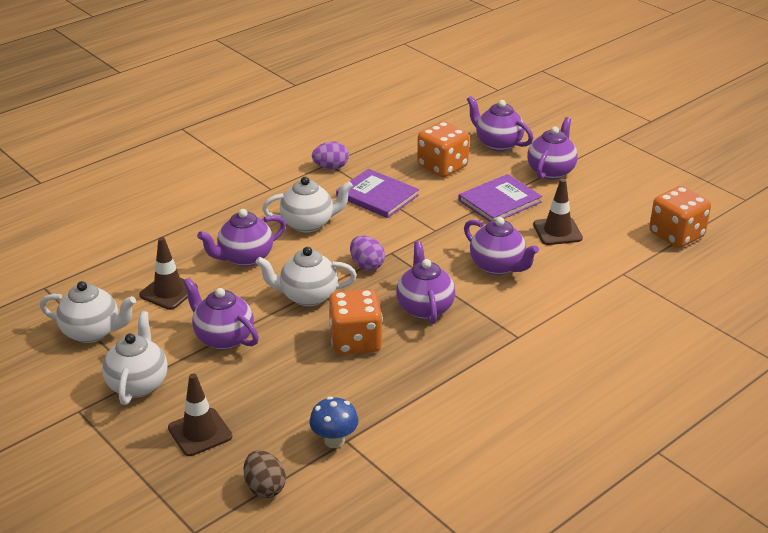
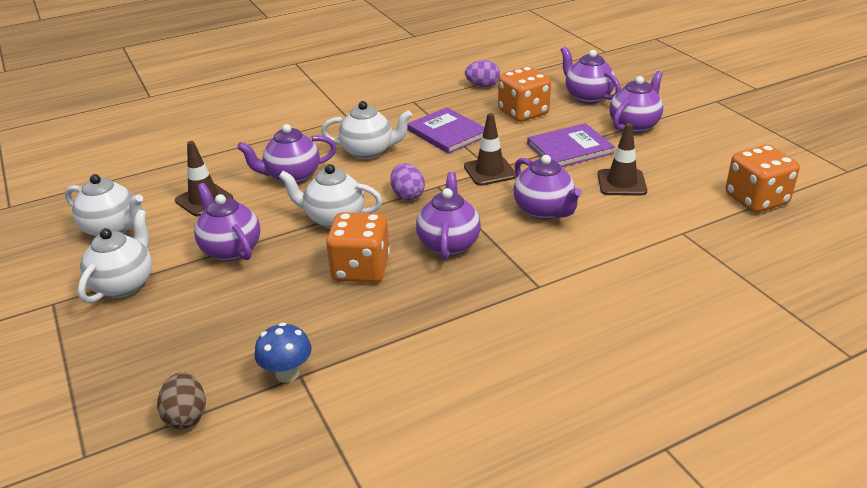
camera: 15 degrees right, 0 degrees up
(200, 432) = (154, 343): brown traffic cone -> brown traffic cone (490, 171)
(331, 167) = (414, 104): purple egg -> purple egg (482, 86)

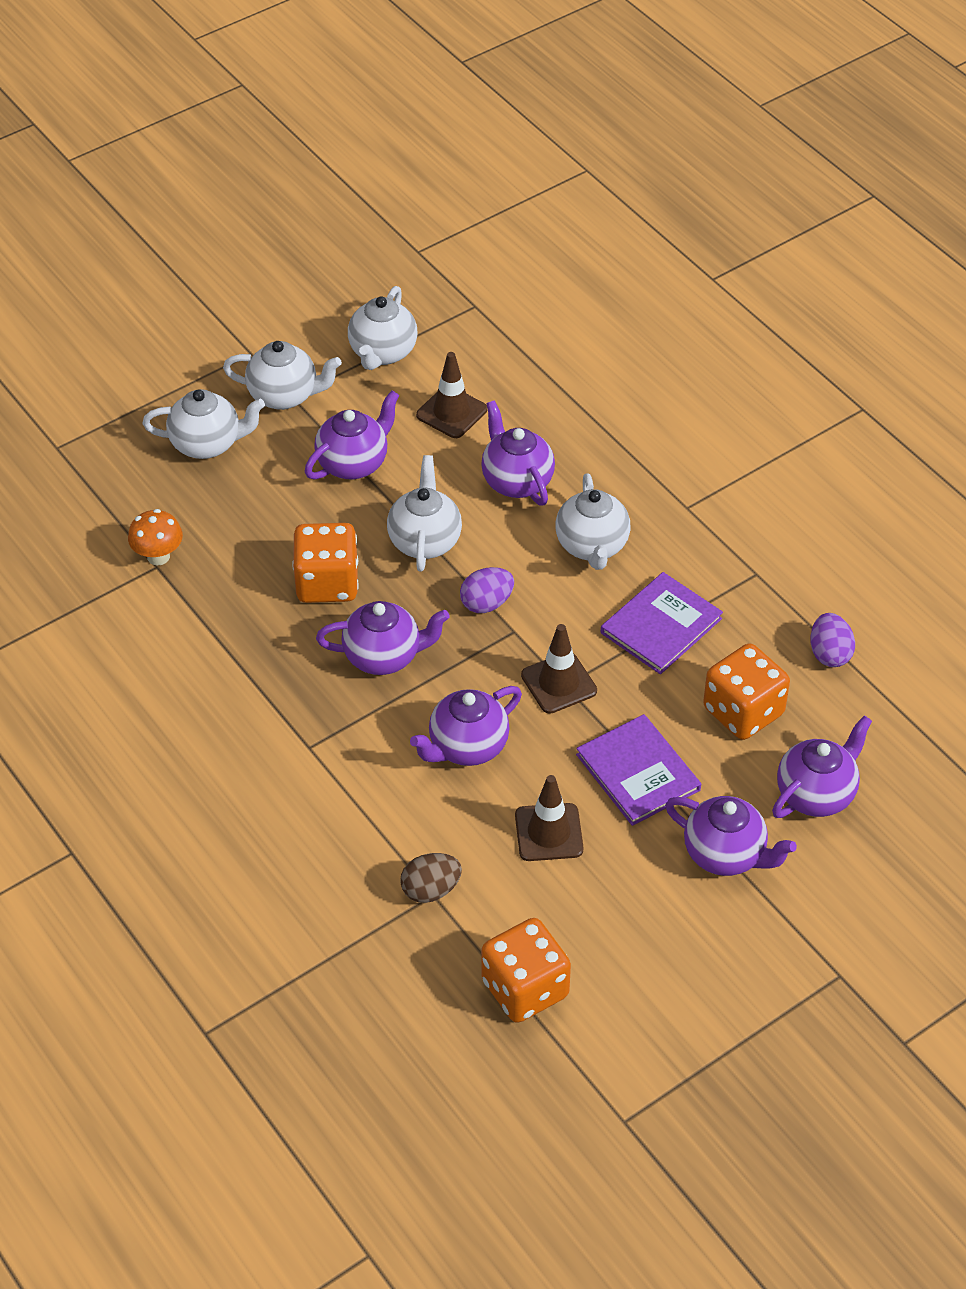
camera: 80 degrees right, 15 degrees up
(154, 335) = (207, 444): none -> white teapot
(186, 416) = (102, 499): brown egg -> brown egg (431, 890)
(287, 374) = (158, 556): blue mushroom -> orange mushroom

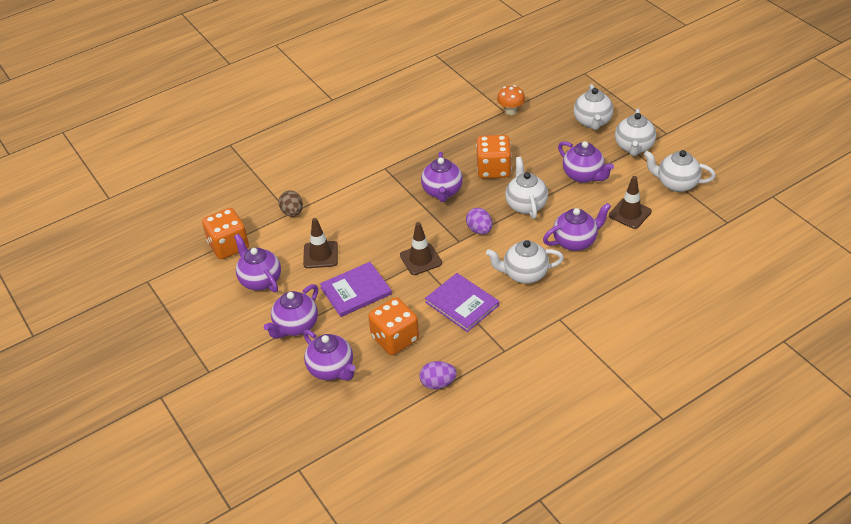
camera: 95 degrees right, 5 degrees down
(425, 541) = (525, 205): white teapot -> white teapot turned 105 degrees counterclockwise
(467, 747) = (379, 224): purple teapot -> purple teapot (260, 280)

